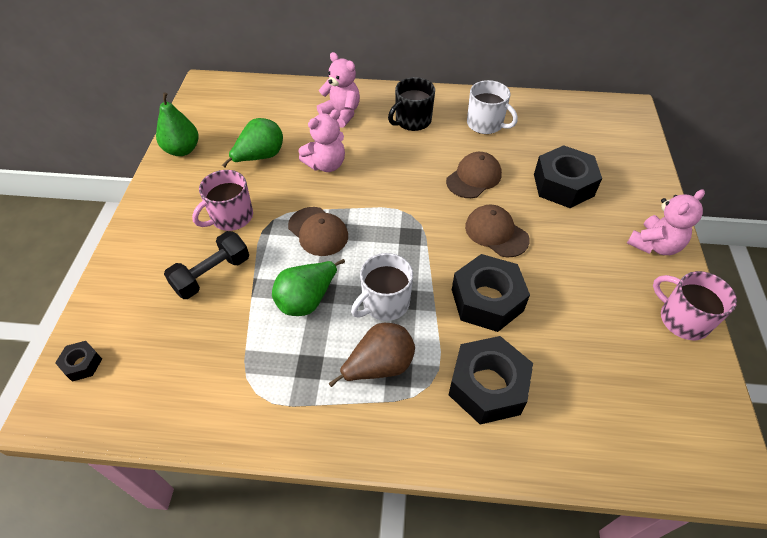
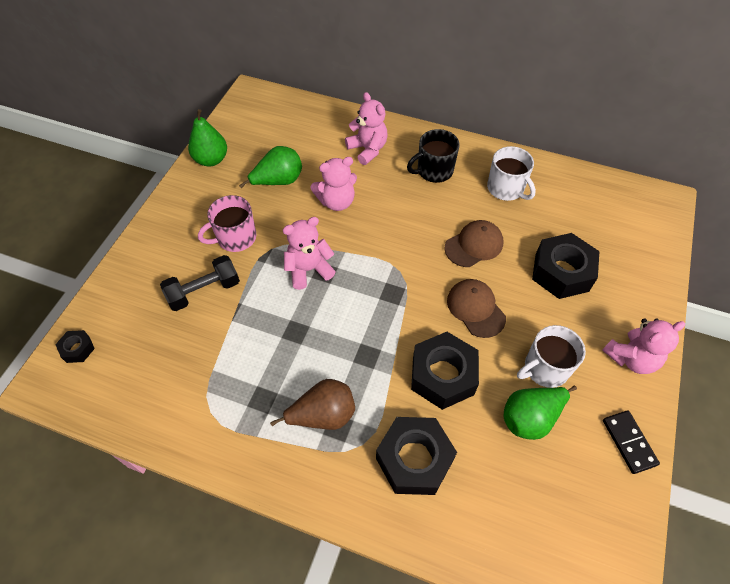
camera: 15 degrees right, 5 degrees up
(307, 300) = (279, 335): green pear -> green pear (530, 418)
(318, 231) = (309, 269): brown cap -> pink teddy bear
(384, 303) = (347, 355): white mug -> white mug (545, 368)
(682, 319) = (628, 442): pink mug -> black domino

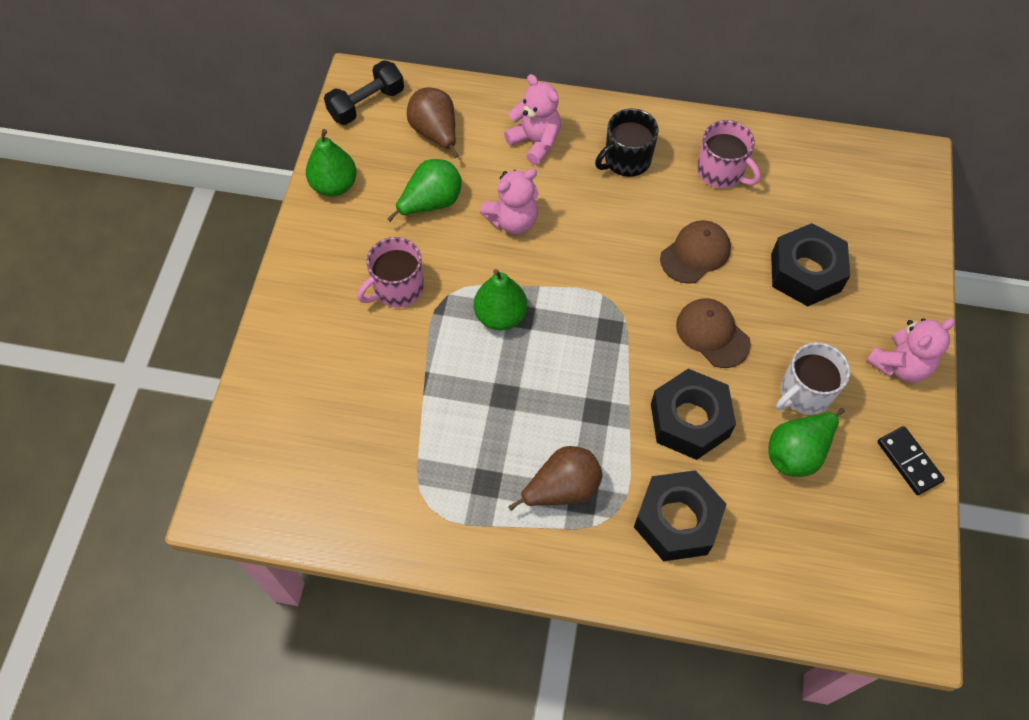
camera: 10 degrees left, 5 degrees up
(78, 349) = (244, 460): black nut -> none
(204, 291) = (378, 363): black dumbbell -> black dumbbell (366, 104)
(295, 134) = (435, 133): none -> brown pear
(309, 269) = (500, 316): pink teddy bear -> green pear
(506, 189) = (721, 172): white mug -> pink mug

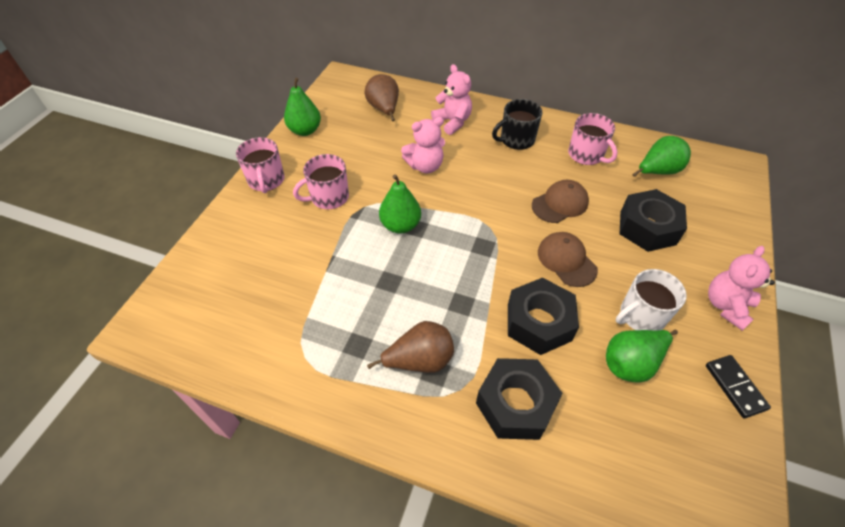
camera: 10 degrees right, 10 degrees down
(306, 275) = (266, 180): none -> pink mug
(366, 104) = (342, 89): black dumbbell -> none
(431, 203) = (369, 149): green pear -> green pear (657, 171)
(899, 365) = (726, 306): pink teddy bear -> pink teddy bear turned 150 degrees clockwise

